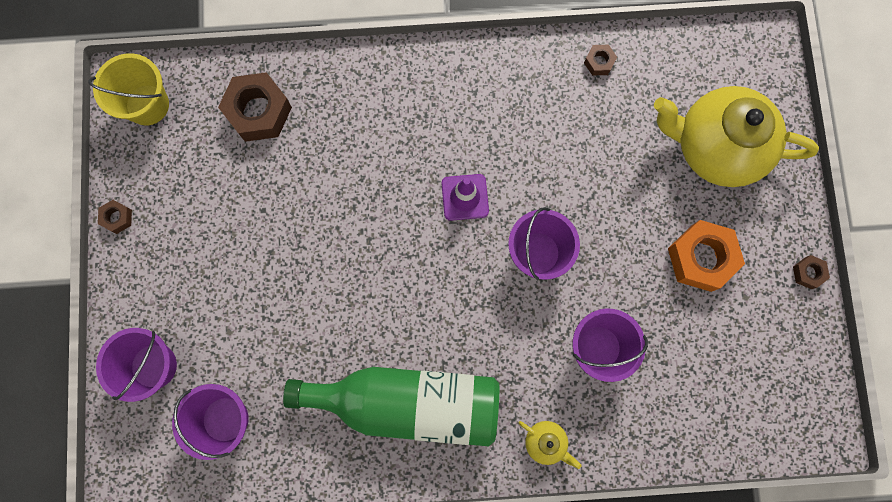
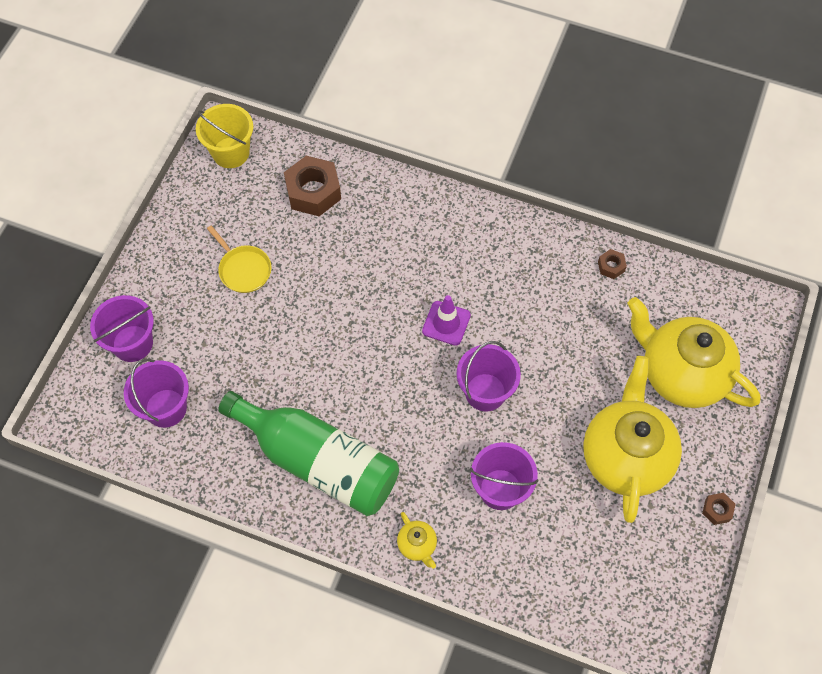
camera: 25 degrees right, 15 degrees down
(117, 218) = (164, 224): brown nut -> none
(229, 231) = (243, 269): none -> yellow pan
(701, 258) = (625, 456): orange nut -> yellow teapot

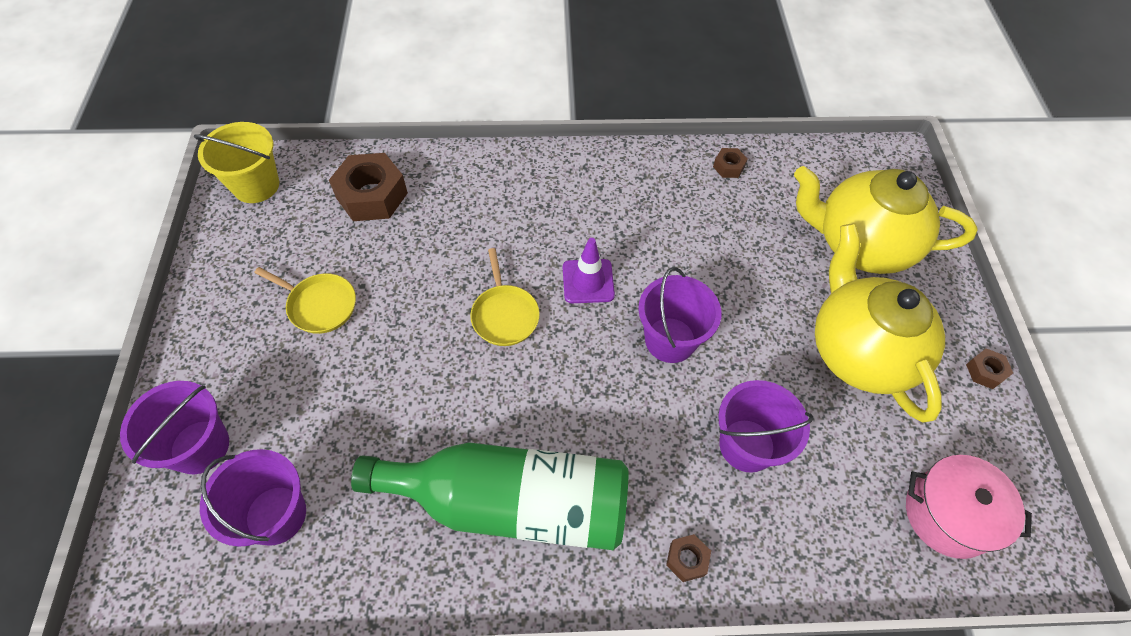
camera: 25 degrees left, 5 degrees down
(372, 327) = (504, 315): none -> yellow pan
(417, 545) = (687, 559): yellow teapot -> brown nut
(618, 593) = (947, 514): none -> pink pot

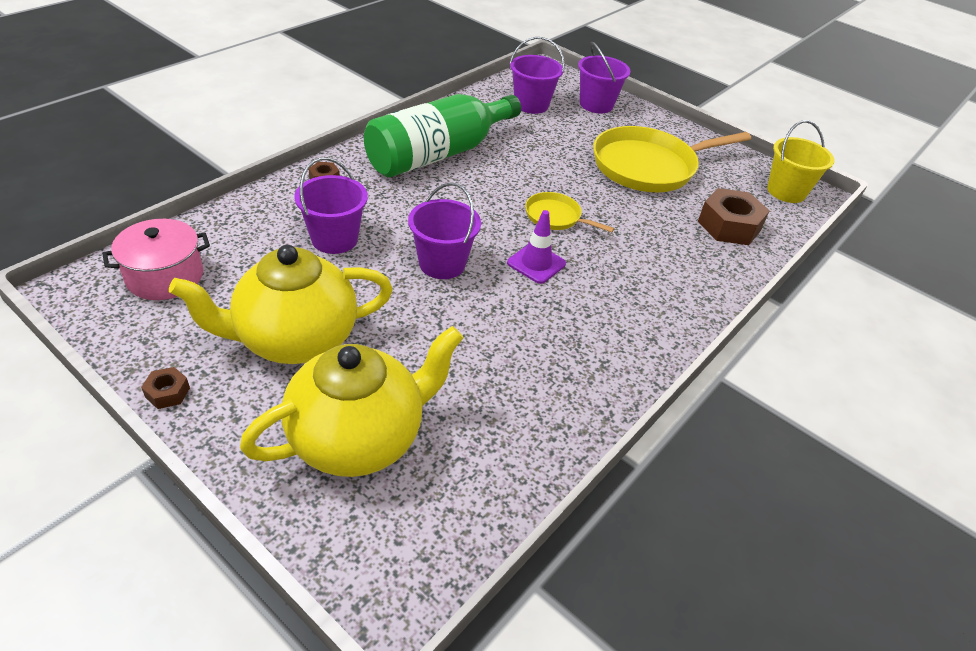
camera: 130 degrees right, 15 degrees down
(320, 305) = (648, 166): yellow pan -> yellow pan, size x2.06
(728, 167) = (552, 431): brown nut -> none
(858, 352) = (295, 339): yellow teapot -> yellow teapot turned 135 degrees clockwise

